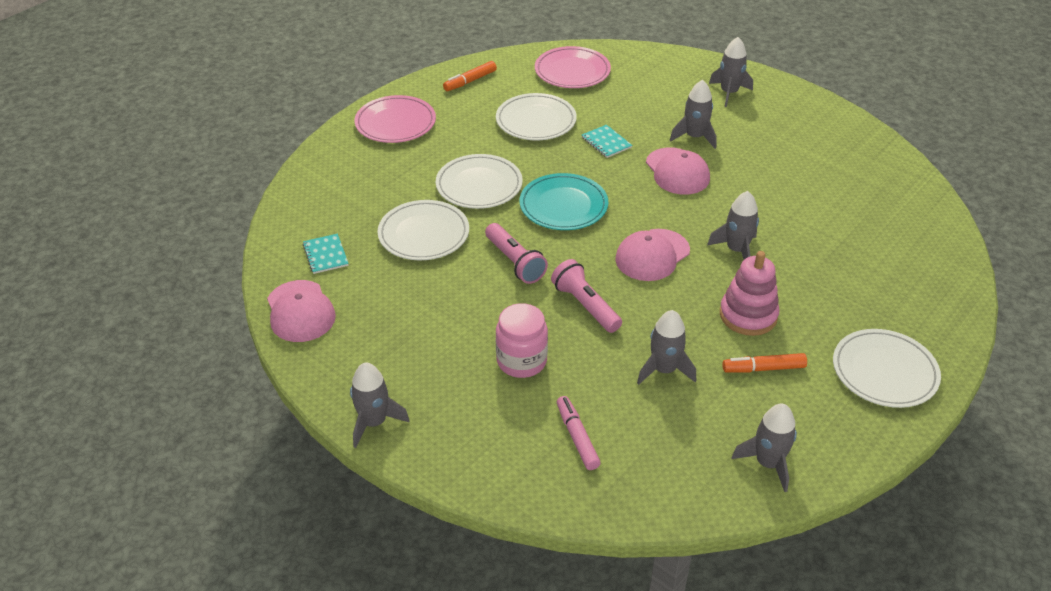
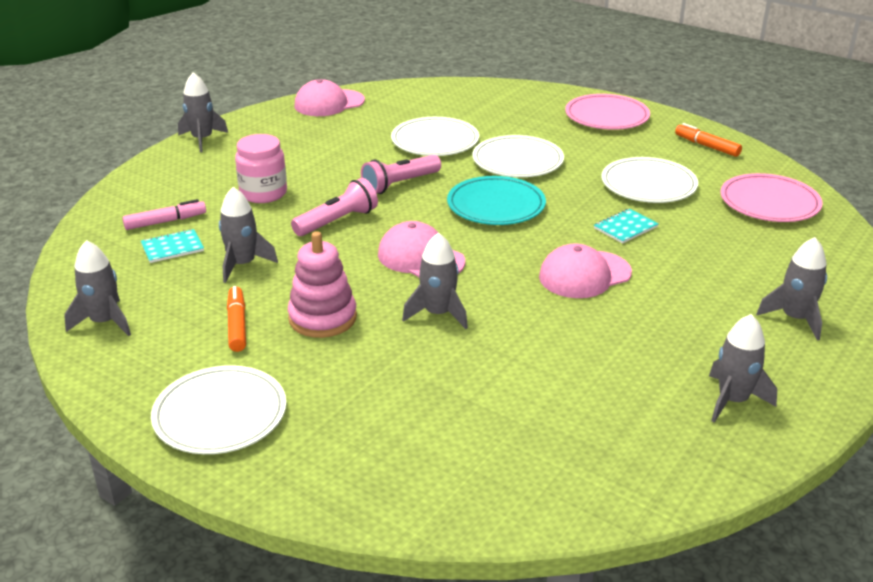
camera: 85 degrees right, 10 degrees down
(325, 255) = (399, 105): turquoise notebook -> turquoise notebook (172, 247)
(694, 137) = (667, 288): grey rocket -> grey rocket (733, 400)

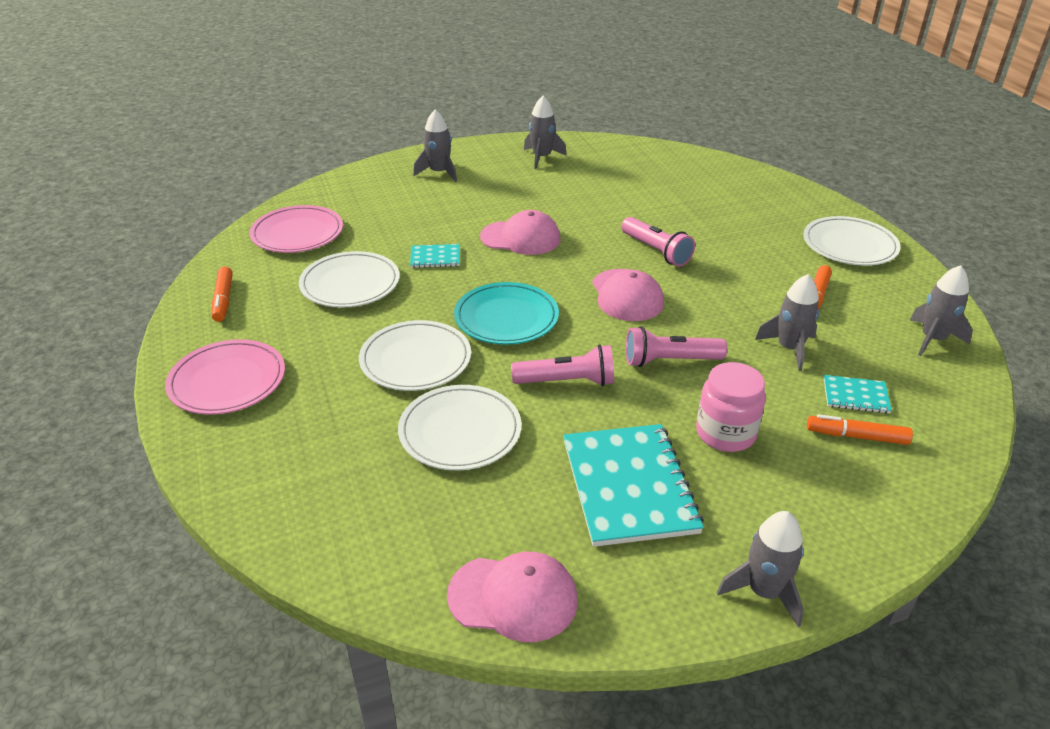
camera: 145 degrees left, 5 degrees up
(165, 221) = (856, 436): pink marker -> orange marker
(307, 152) = (629, 486): none -> turquoise notebook
(322, 318) = (745, 278): pink stacking toy -> none
(438, 314) = (656, 251): grey rocket -> pink flashlight

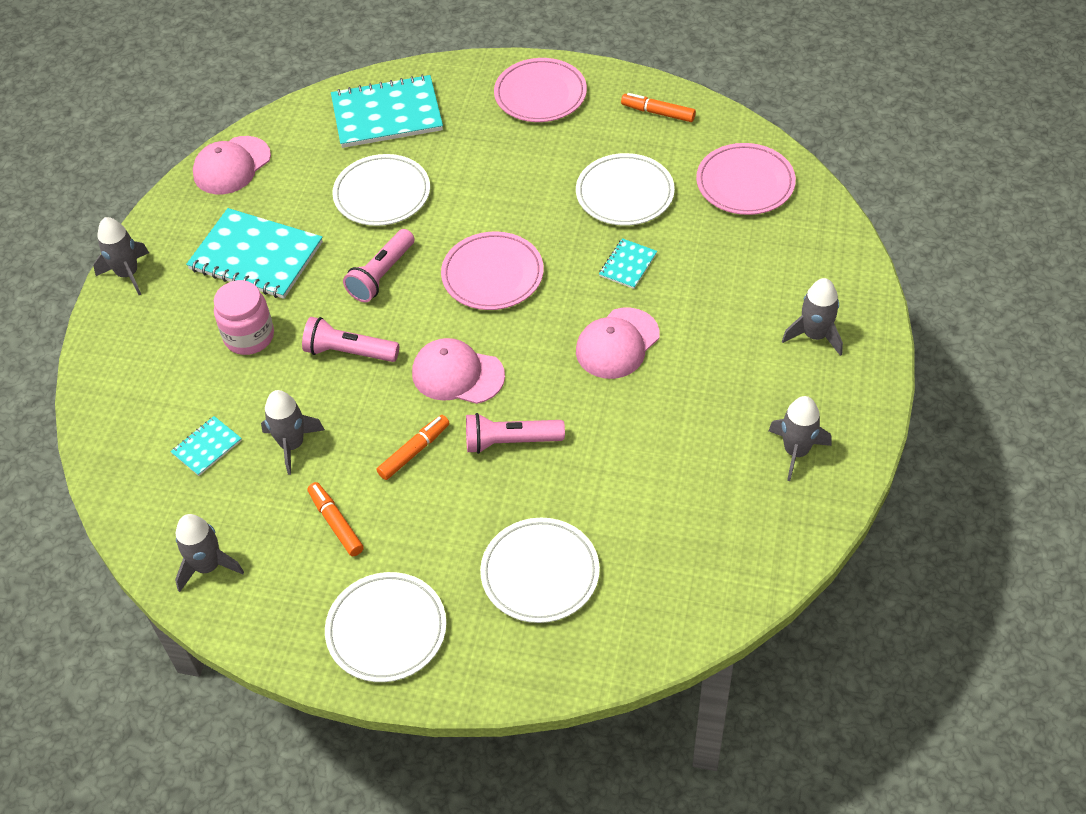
camera: 125 degrees right, 15 degrees up
(324, 490) = (387, 114): none -> turquoise notebook
(415, 360) = (482, 199): white plate -> white plate (540, 573)
(506, 318) = (492, 275): turquoise plate -> pink plate
(670, 361) = (349, 352): pink flashlight -> pink flashlight turned 105 degrees counterclockwise
(856, 436) = (174, 413): orange marker -> orange marker (414, 451)

